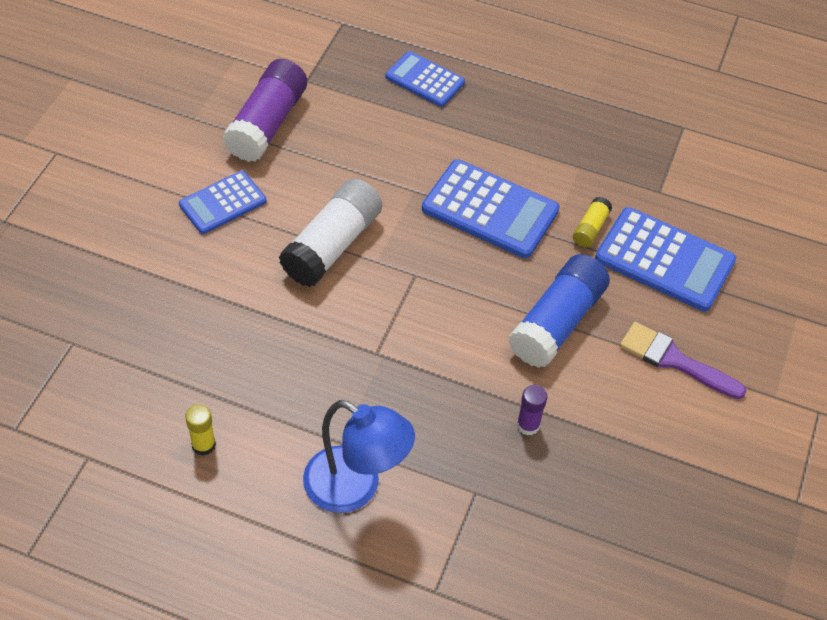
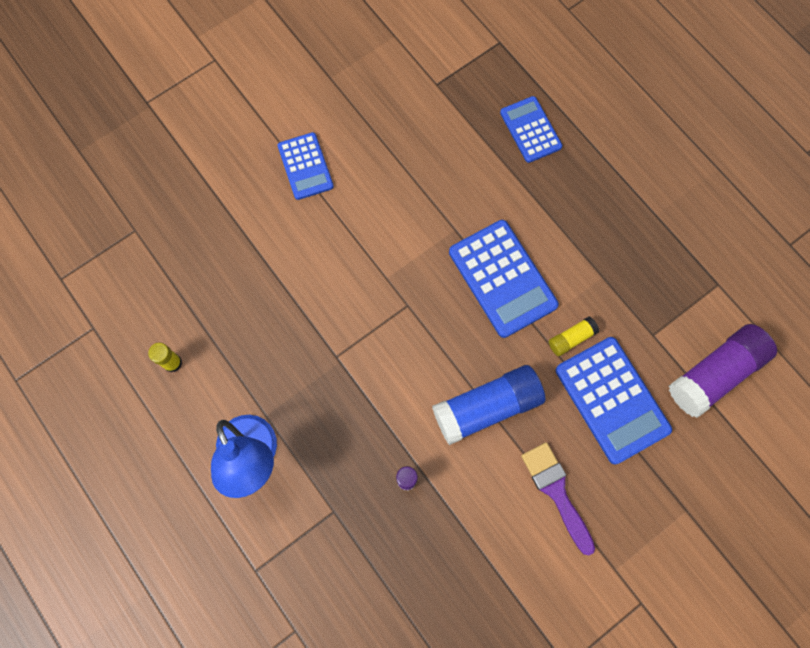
camera: 35 degrees right, 20 degrees up
(223, 203) = (305, 166): blue calculator -> blue calculator turned 105 degrees counterclockwise
(267, 124) = (381, 111): purple glue stick -> purple glue stick (715, 374)
(332, 245) = (362, 246): white glue stick -> none

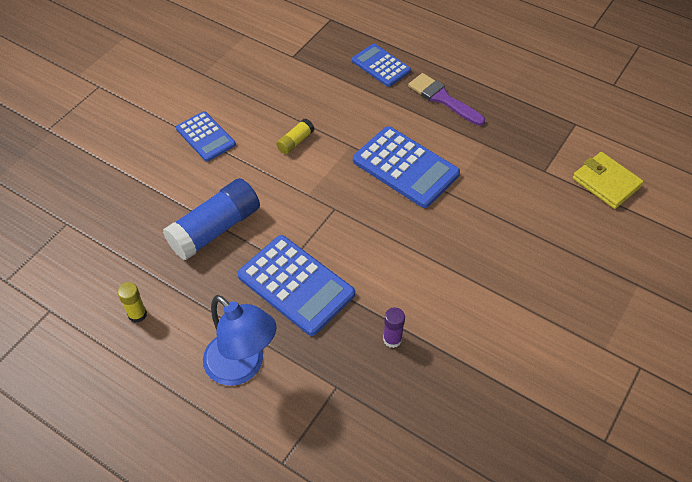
camera: 20 degrees left, 20 degrees down
(487, 407) = (436, 261): blue glue stick -> blue glue stick (215, 229)
(556, 492) = (525, 306): purple brush -> purple brush (442, 98)
(571, 338) = (481, 192): yellow glue stick -> yellow glue stick (295, 142)
(612, 400) = (536, 224): blue calculator -> blue calculator (296, 285)
(715, 374) = (606, 182): purple glue stick -> yellow wallet

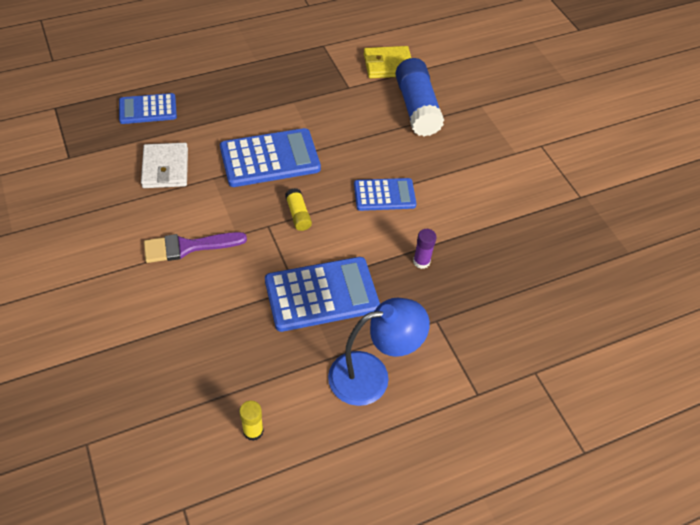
camera: 60 degrees left, 0 degrees up
(206, 137) = (95, 271): blue calculator -> blue calculator (384, 195)
(215, 229) = (211, 321): blue glue stick -> blue glue stick (417, 108)
(295, 142) = (171, 211): yellow glue stick -> yellow glue stick (298, 214)
(333, 112) = (165, 168): none -> white wallet
(442, 98) = (224, 96): purple brush -> purple brush (188, 247)

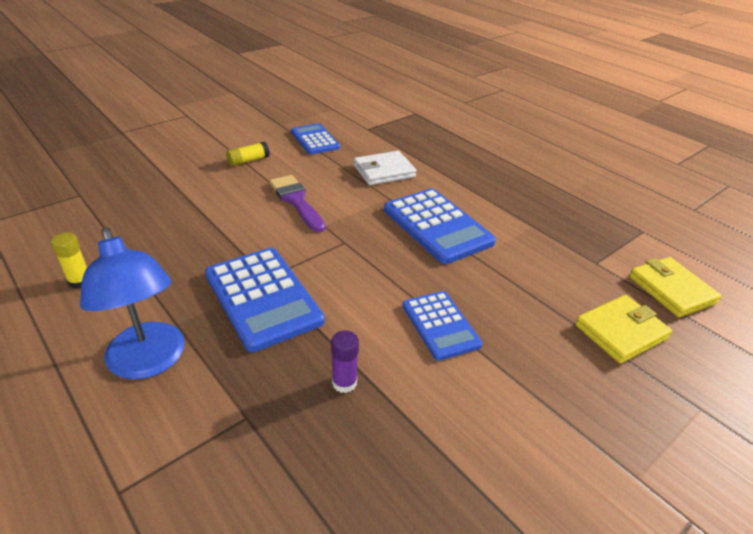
camera: 75 degrees right, 15 degrees down
(148, 109) = (447, 149): blue calculator -> blue calculator (315, 140)
(298, 214) = (370, 259): yellow glue stick -> yellow glue stick (248, 160)
(417, 108) = (621, 332): blue glue stick -> yellow wallet

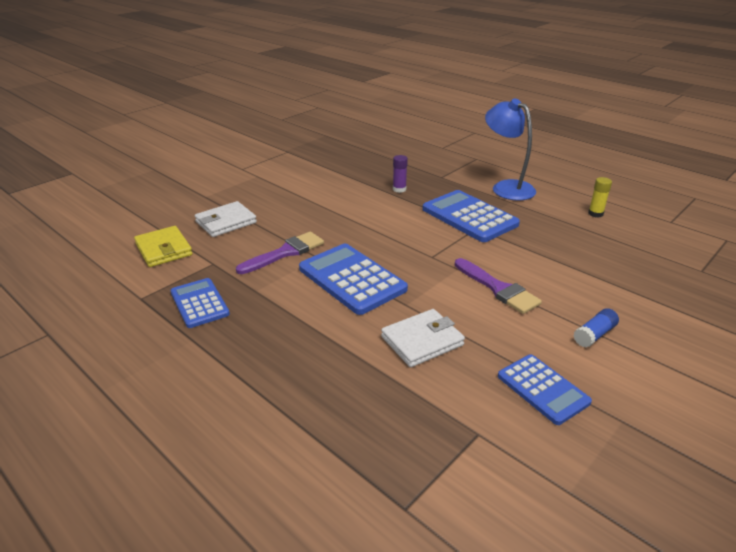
camera: 175 degrees right, 5 degrees down
(248, 160) = (594, 335): yellow glue stick -> blue glue stick
(440, 325) = (347, 215): blue calculator -> blue calculator (199, 303)
(516, 267) = (285, 253): none -> purple brush
(621, 332) = (226, 222): yellow wallet -> white wallet

